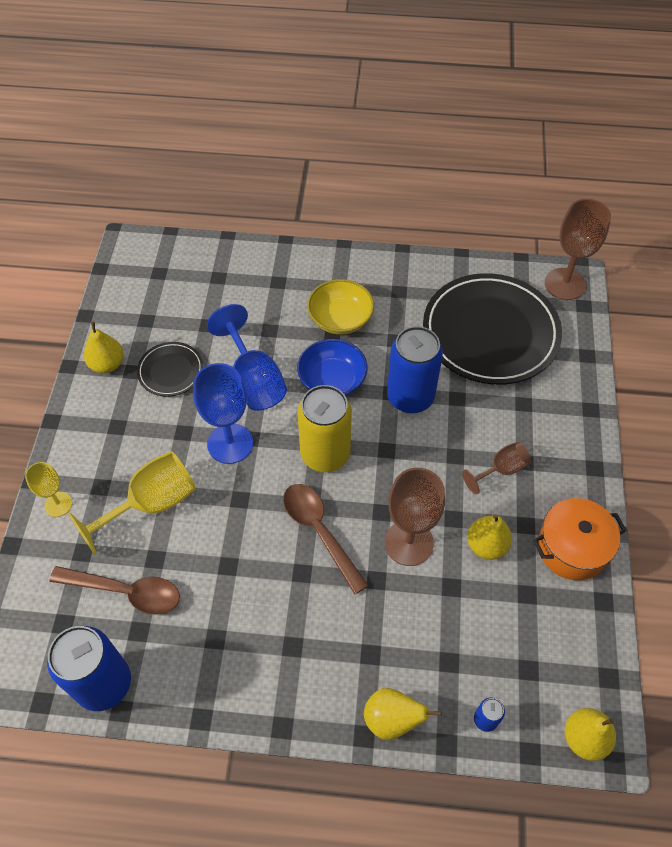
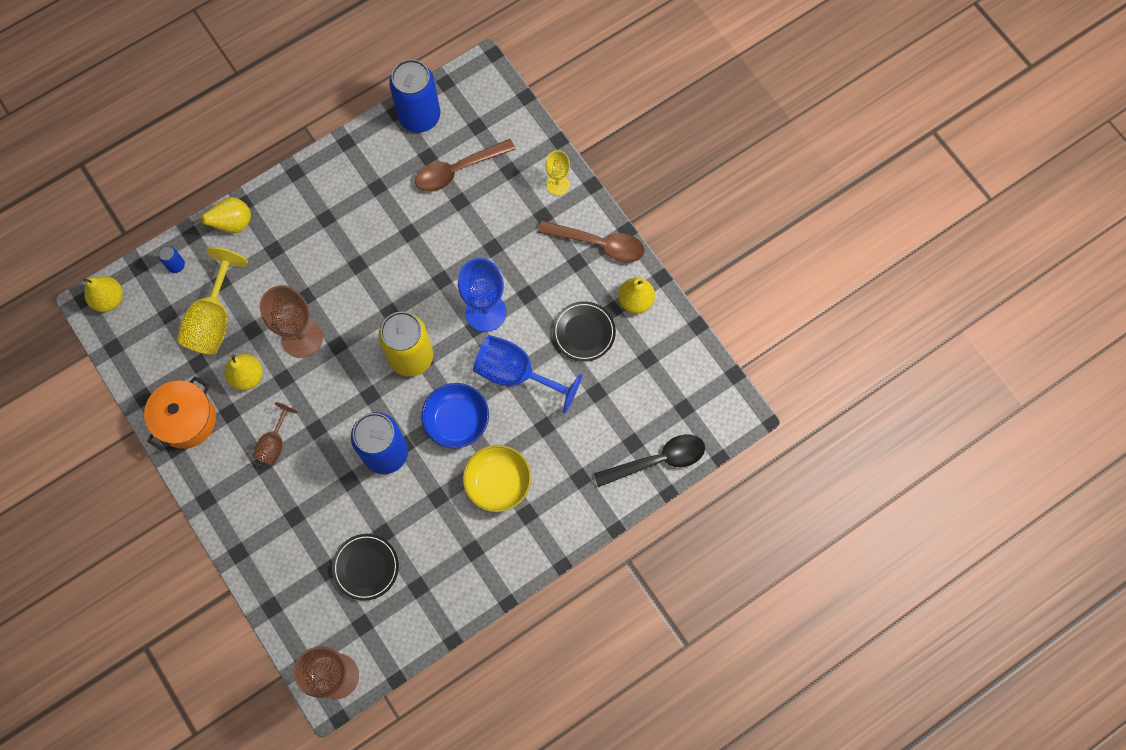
camera: 140 degrees right, 15 degrees up
(151, 504) = (497, 231): yellow goblet -> yellow goblet (214, 320)
(213, 256) = (657, 460): none -> black spoon
(320, 532) = (368, 299): brown spoon -> brown spoon (598, 244)
(490, 332) = (366, 567): black plate -> black plate, size x0.47

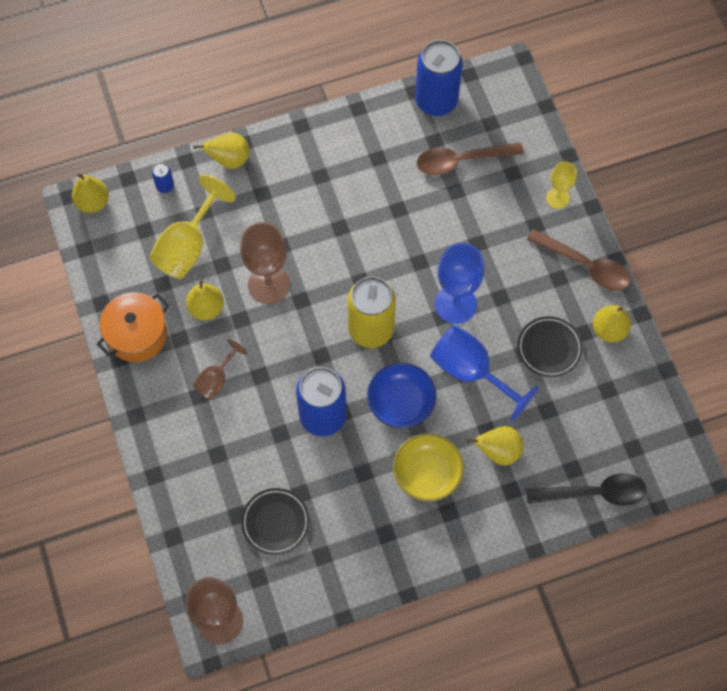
camera: 15 degrees right, 5 degrees down
(559, 444) = (498, 451): none -> yellow pear

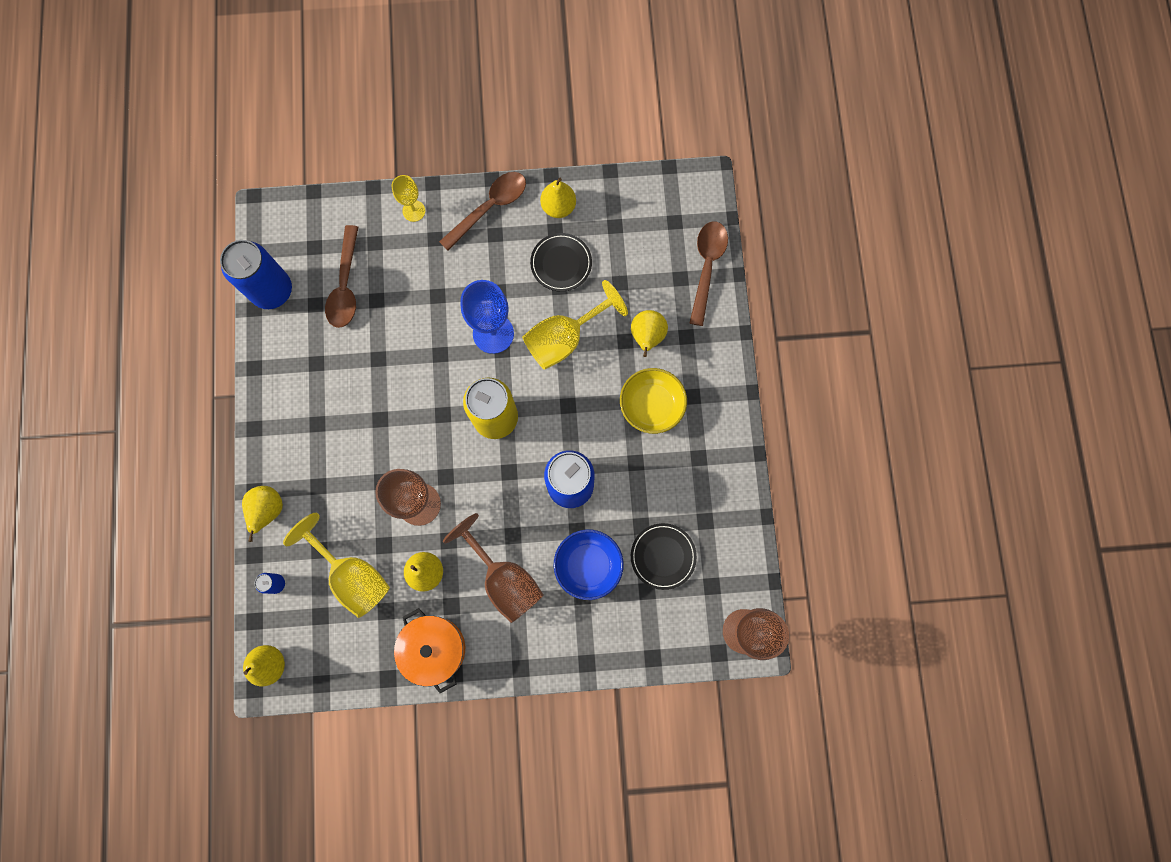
camera: 75 degrees left, 10 degrees up
(216, 379) = (504, 579): brown goblet -> brown goblet, size x1.75
(401, 402) = (577, 410): blue bowl -> blue bowl (588, 565)
(471, 371) = (564, 339): blue goblet -> yellow goblet
(593, 493) = (706, 267): black spoon -> brown spoon

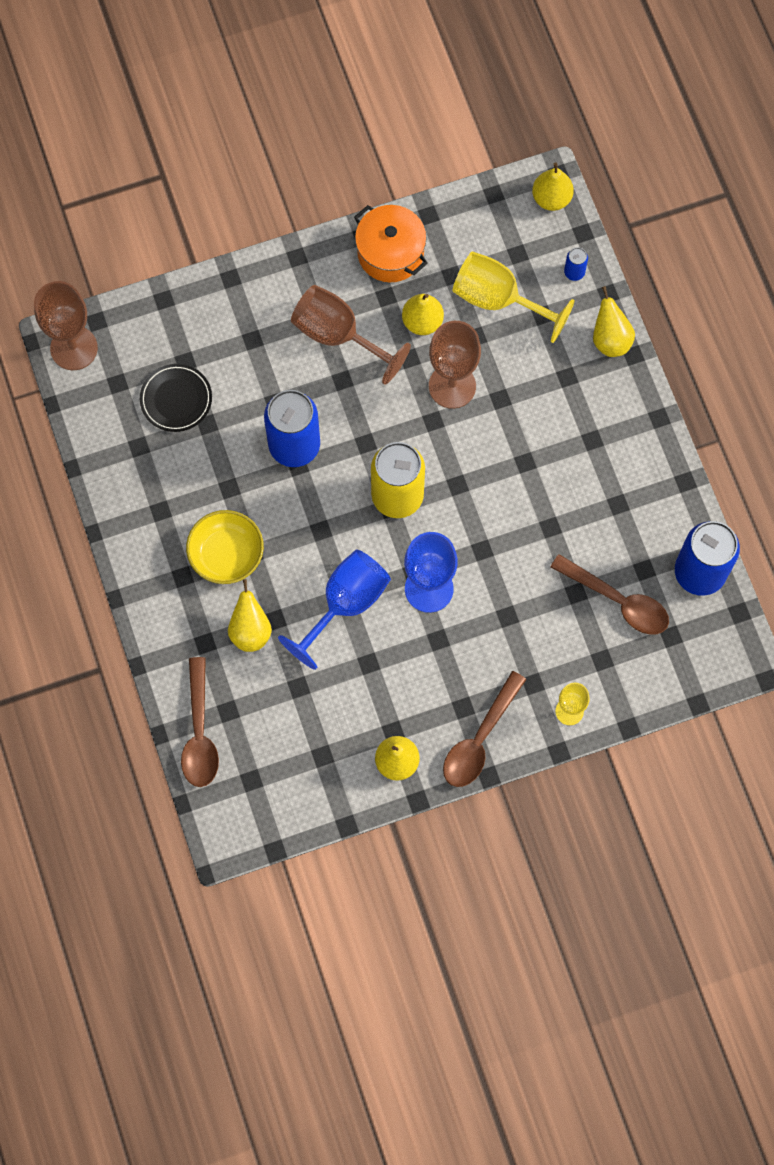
camera: 165 degrees right, 5 degrees down
(345, 285) = (617, 600): brown spoon -> brown spoon turned 135 degrees clockwise
(561, 263) = (374, 692): black plate -> none
(564, 339) = (345, 604): yellow goblet -> blue goblet
(588, 565) = (253, 371): blue bowl -> none

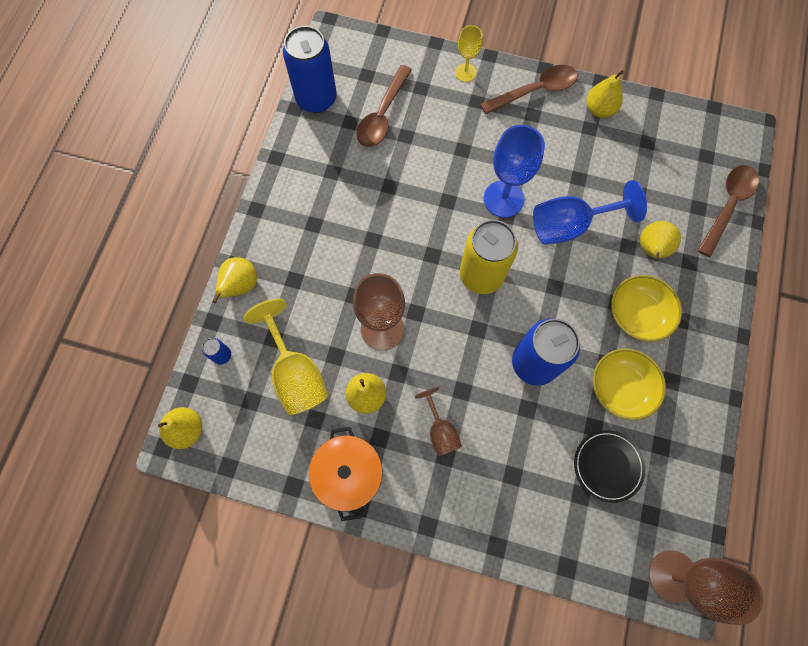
camera: 145 degrees left, 0 degrees up
(203, 474) = (620, 388): none -> yellow bowl
(338, 335) = (440, 430): brown goblet -> brown goblet, size x0.57
(617, 600) = (383, 115): brown spoon -> brown spoon turned 135 degrees counterclockwise

